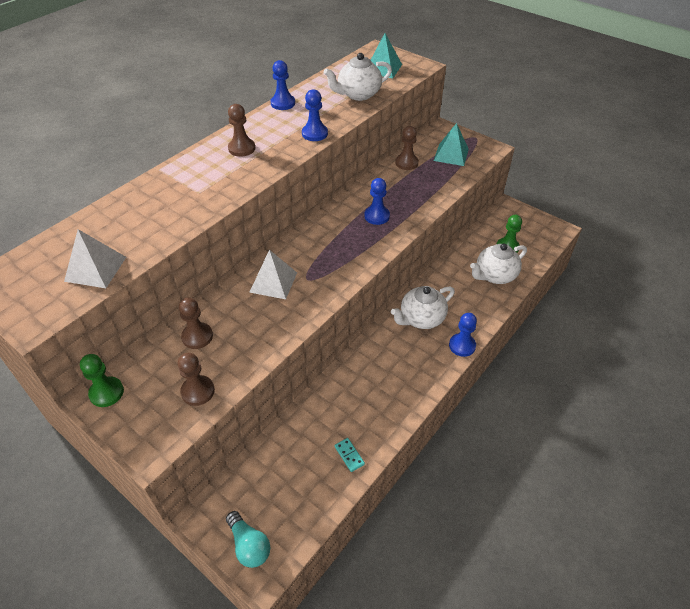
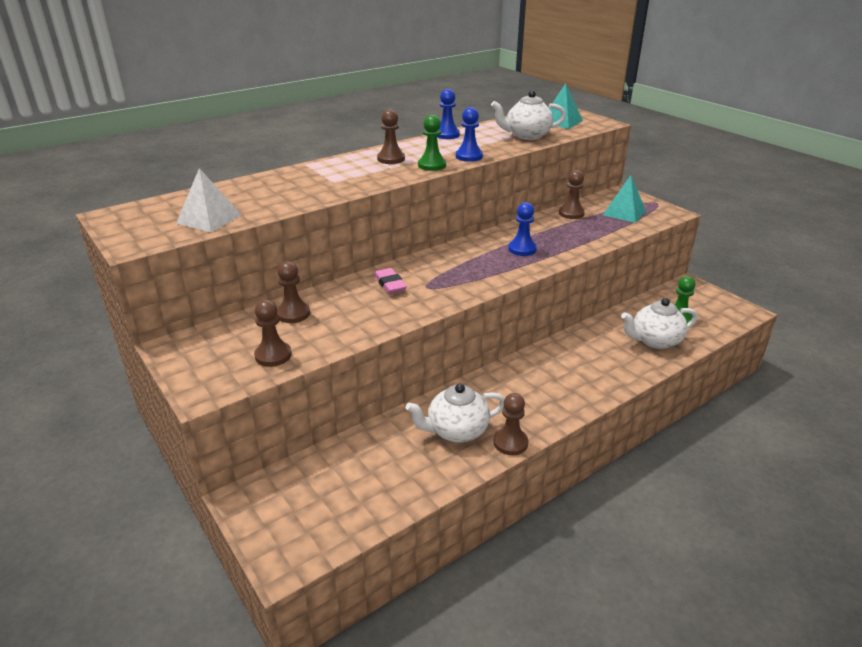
camera: 15 degrees right, 15 degrees down
(106, 393) = (184, 341): green pawn -> green pawn (432, 165)
(249, 545) = (280, 533): turquoise light bulb -> none
(273, 282) = (390, 284): white pyramid -> pink eraser
(349, 455) = (426, 474): turquoise domino -> none
(408, 408) = (510, 443): none -> brown pawn
(421, 318) = (554, 365): white teapot -> white teapot (456, 431)
(462, 345) = (595, 397): blue pawn -> none

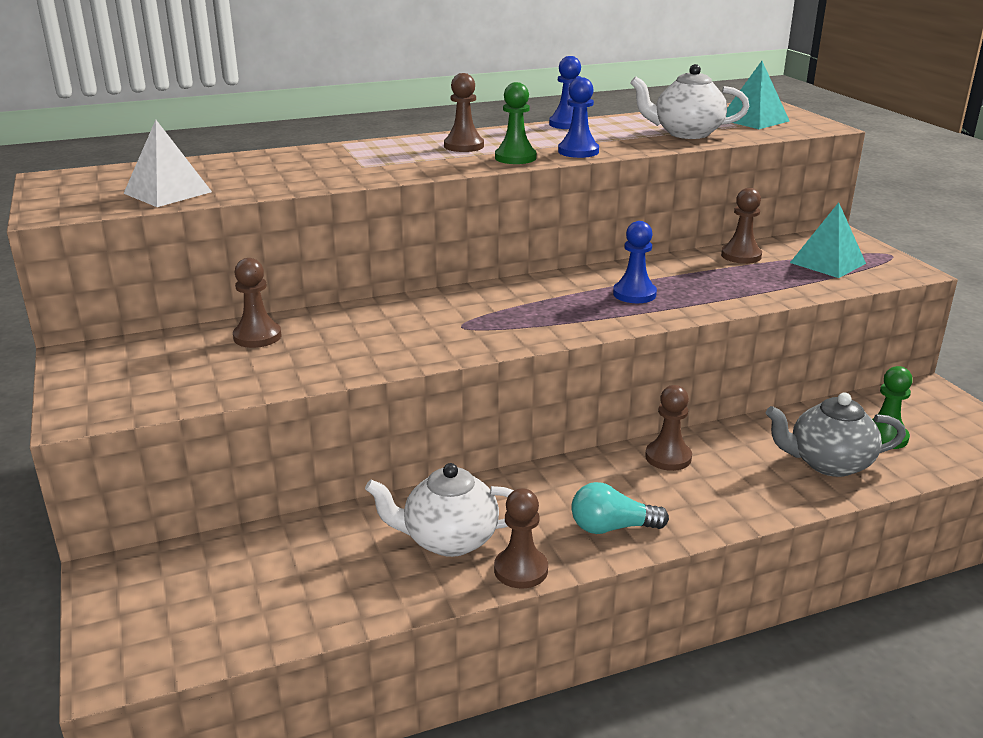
camera: 15 degrees right, 5 degrees down
(273, 355) = (197, 383): brown pawn -> brown pawn (668, 457)
(390, 284) = (411, 317): pink eraser -> none
(551, 404) = (612, 528): none -> turquoise light bulb
(655, 341) = (828, 463): white teapot -> grey teapot

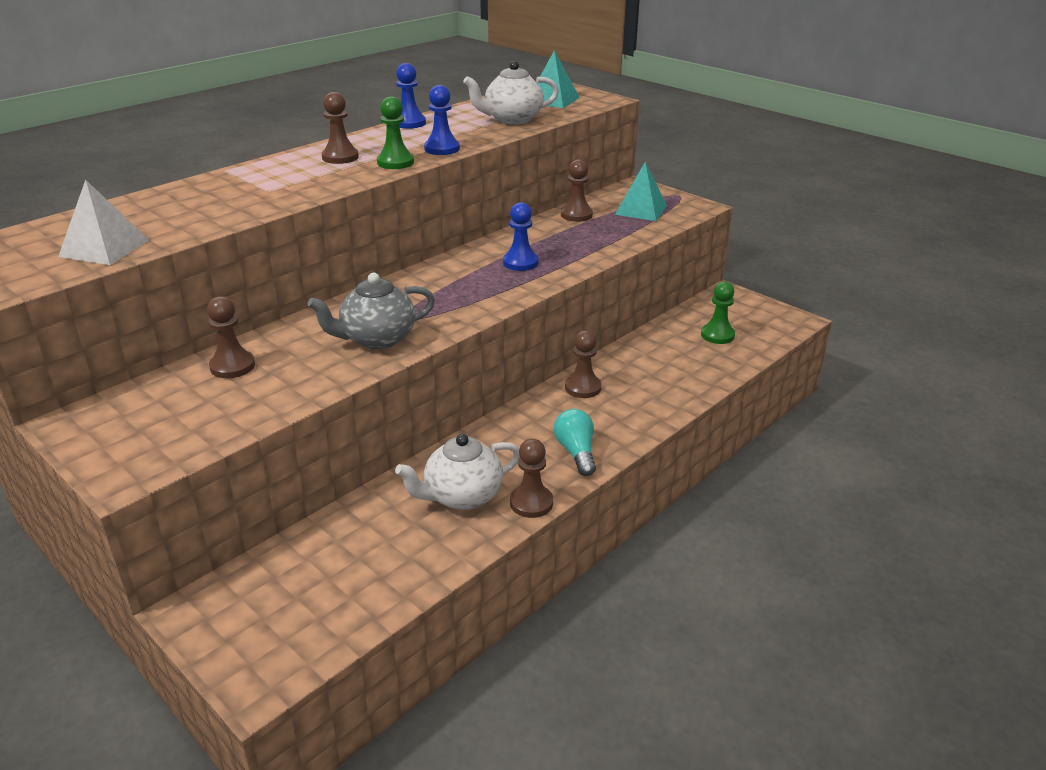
camera: 25 degrees left, 5 degrees up
(612, 528) = (576, 452): turquoise light bulb -> turquoise light bulb turned 105 degrees clockwise
(828, 463) = (693, 364): grey teapot -> grey teapot (377, 339)

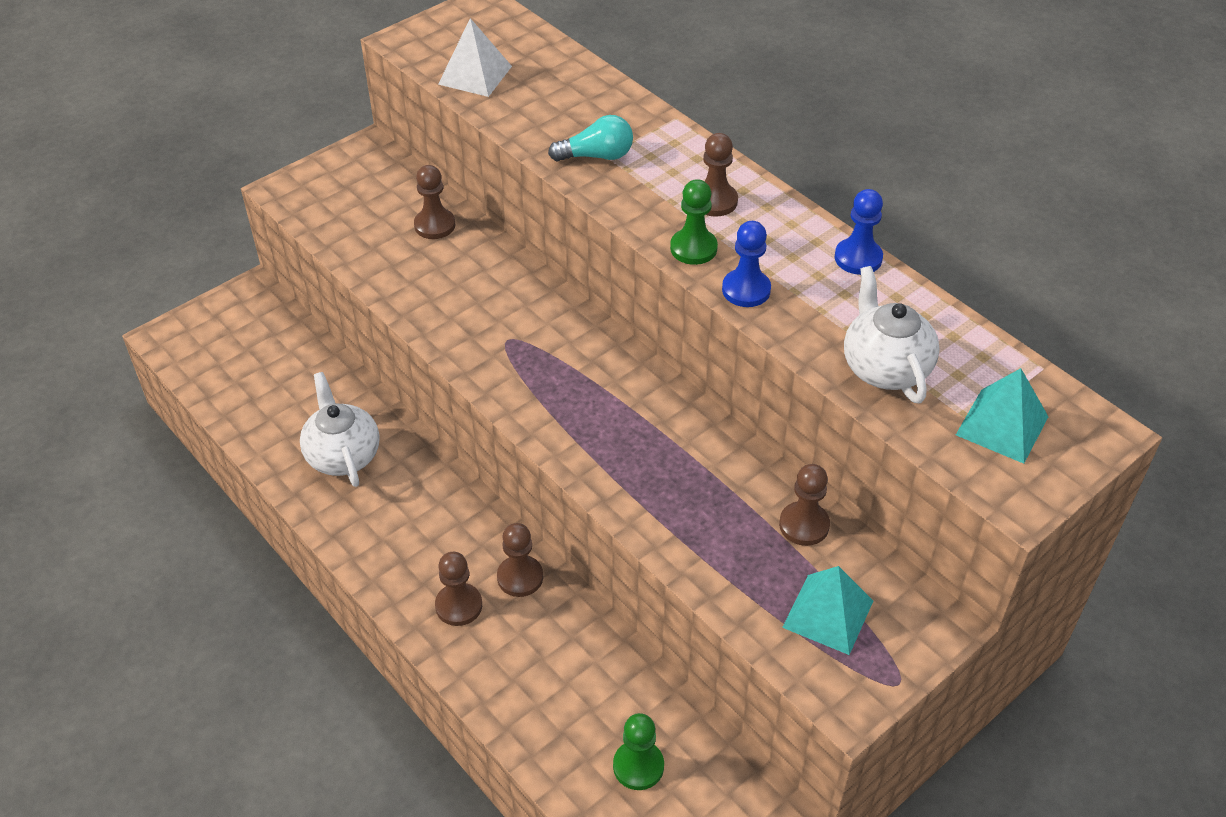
camera: 95 degrees right, 15 degrees up
(377, 339) = (466, 319): grey teapot -> none
(520, 263) = (640, 447): blue pawn -> none
(531, 503) = (318, 509): brown pawn -> brown pawn (459, 606)
(576, 452) = (392, 556): turquoise light bulb -> turquoise light bulb (597, 156)

